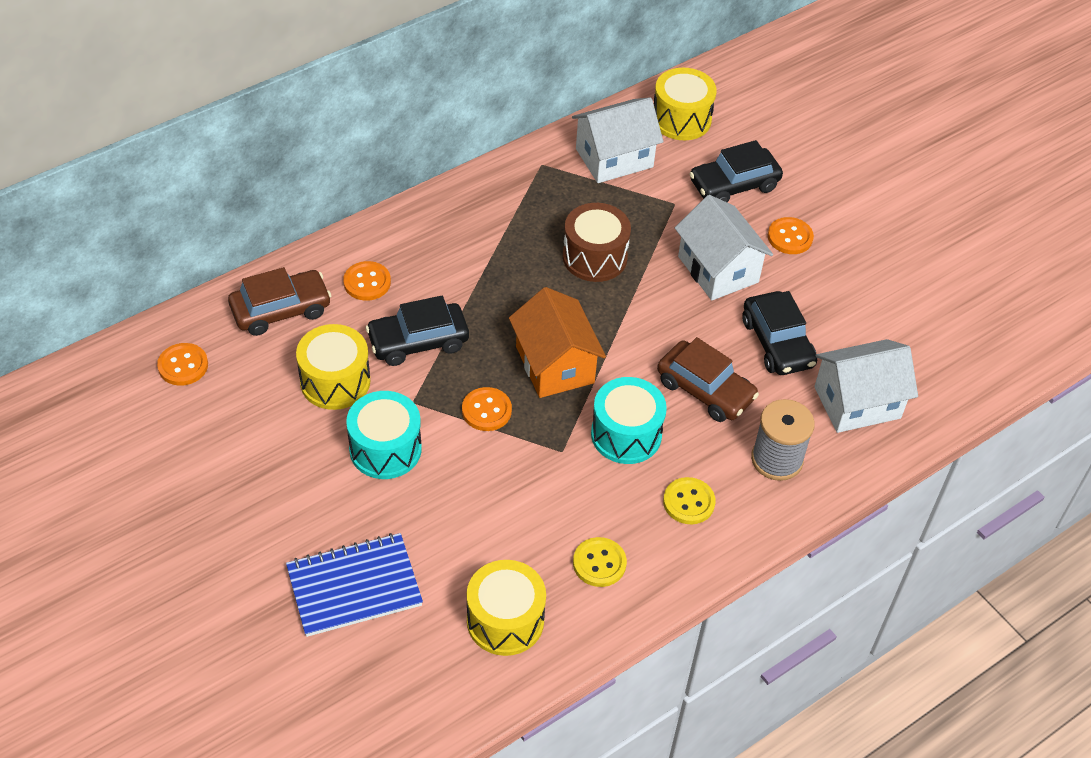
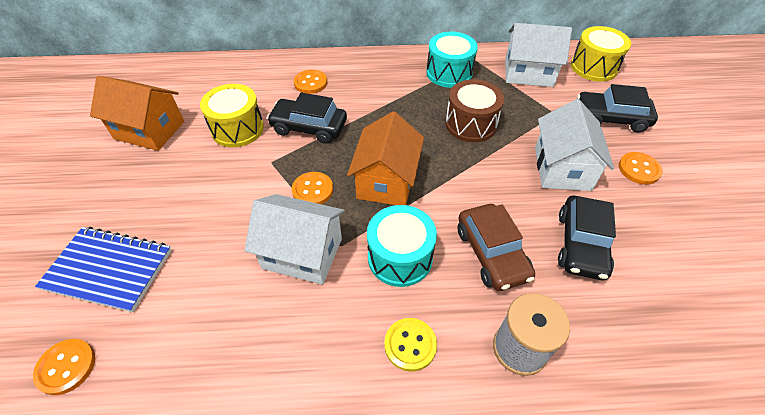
camera: 35 degrees right, 0 degrees up
(183, 366) = (168, 85): orange button -> orange button (66, 367)
(227, 432) = (149, 130): none -> orange house
(281, 310) = (248, 78): brown car -> none
(385, 449) = (225, 184): turquoise drum -> turquoise drum (449, 73)
(505, 620) = (177, 365): yellow drum -> none
(599, 563) = (292, 358): yellow button -> none
(857, 402) = (634, 334): white house -> white house (302, 253)

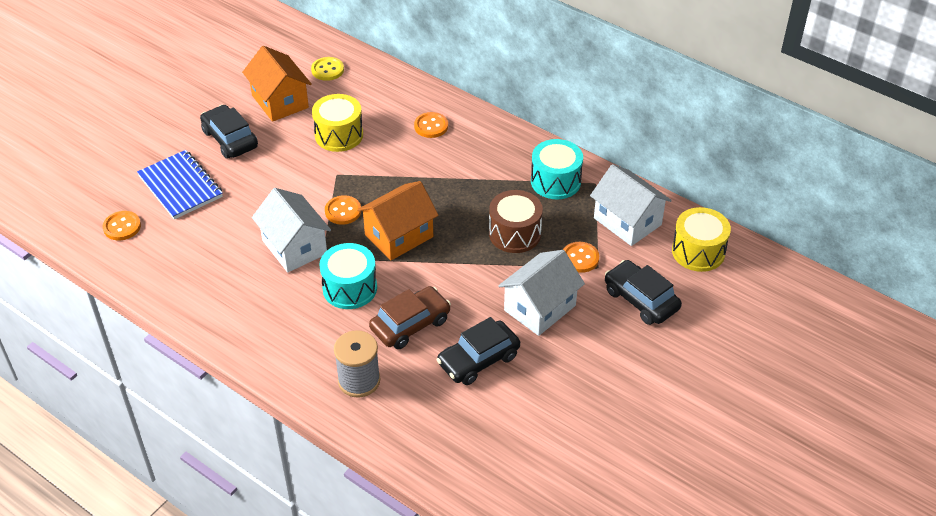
camera: 40 degrees right, 5 degrees down
(309, 127) = (389, 163): black car -> black car (230, 139)
(410, 345) = (300, 336): yellow button -> yellow button (327, 70)
(491, 253) = (410, 324): brown car -> brown car turned 150 degrees counterclockwise
(639, 169) = (600, 347): orange button -> orange button (580, 258)

